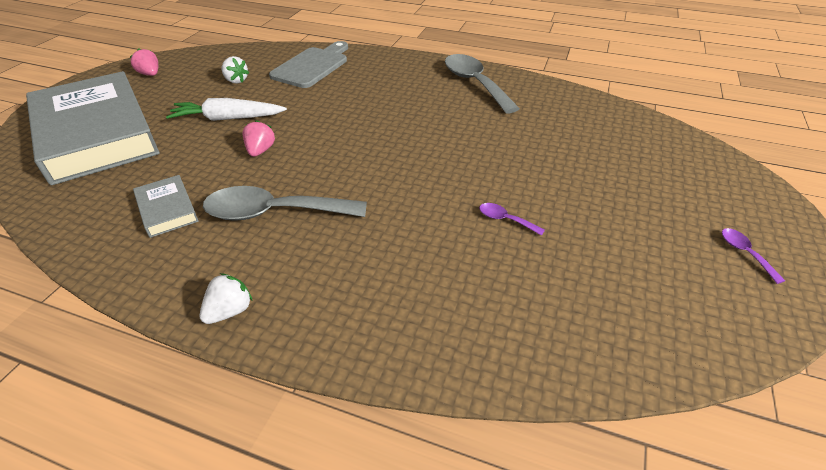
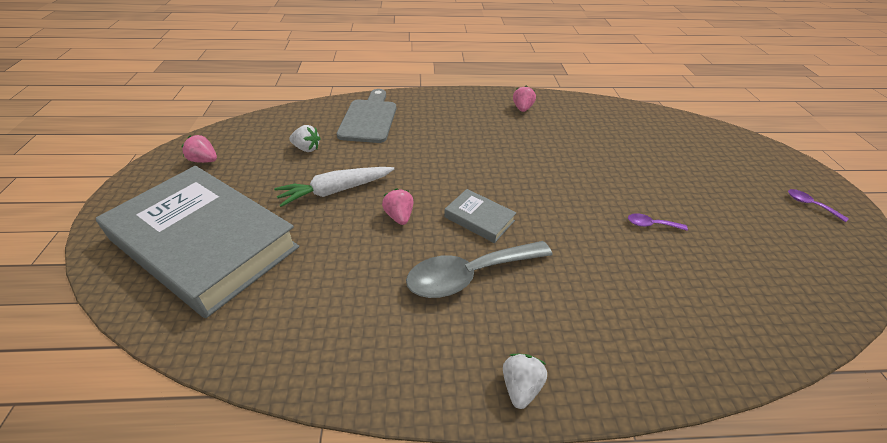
camera: 25 degrees left, 0 degrees up
(167, 209) = (364, 305): grey book -> grey book (479, 219)
(474, 83) = (522, 108): grey spoon -> pink strawberry

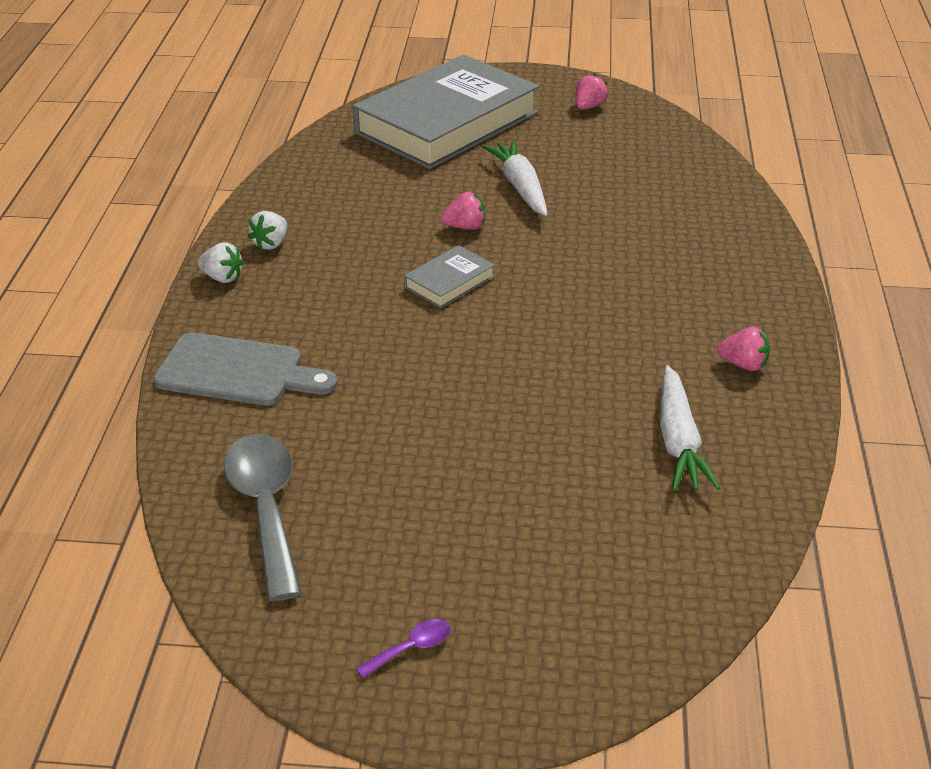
camera: 100 degrees right, 5 degrees down
(306, 148) = (612, 166): white strawberry -> white strawberry (271, 244)
(369, 119) = (693, 211): grey cutting board -> grey cutting board (237, 372)
(469, 275) = (360, 265): grey spoon -> grey spoon (265, 509)
(595, 128) = (678, 441): none -> white carrot
(651, 225) = (406, 427): purple spoon -> none

